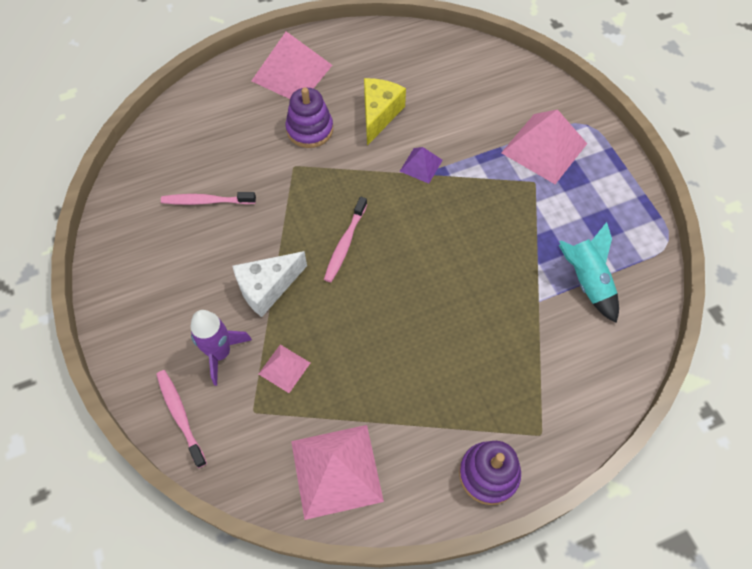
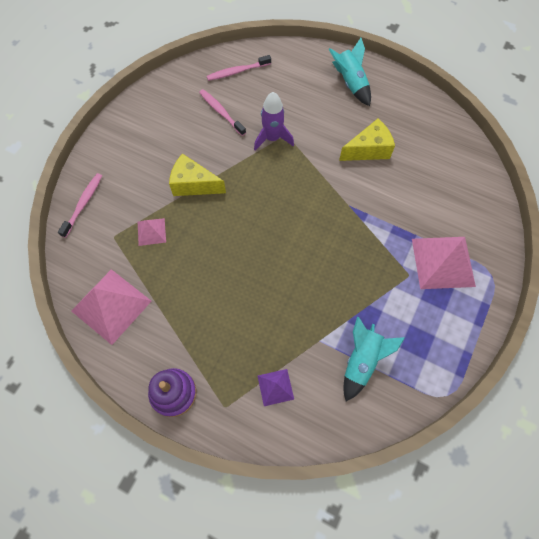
camera: 50 degrees right, 5 degrees up
(220, 353) = (134, 193): purple rocket -> purple rocket (272, 138)
(267, 288) = (193, 184): white cheese -> yellow cheese
(292, 73) = (350, 83): pink pyramid -> turquoise rocket
(310, 129) = (319, 123): purple stacking toy -> none
(345, 244) = (258, 201): pink toothbrush -> pink toothbrush (237, 71)
(421, 165) = (354, 200): purple pyramid -> purple pyramid (275, 387)

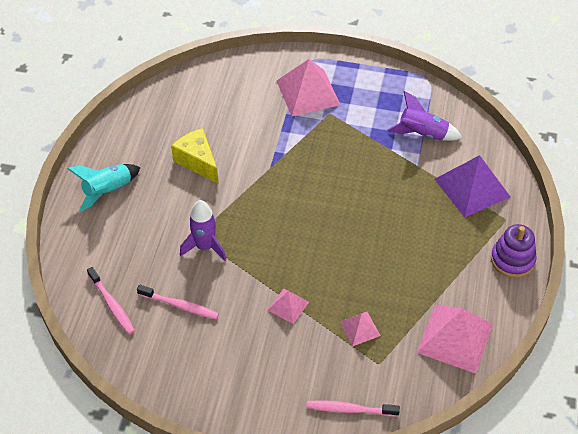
camera: 105 degrees left, 15 degrees down
(193, 184) = (288, 306): yellow cheese -> pink pyramid
(221, 112) = (180, 305): pink toothbrush -> pink toothbrush turned 105 degrees counterclockwise
(275, 387) = (472, 187): purple pyramid -> purple pyramid, size x1.96
(362, 360) = (422, 134): turquoise rocket -> purple rocket

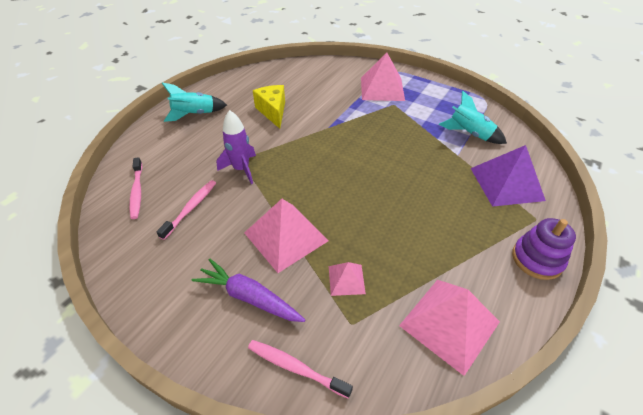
camera: 20 degrees right, 5 degrees down
(180, 305) = (191, 208): pink toothbrush -> pink toothbrush turned 105 degrees counterclockwise
(284, 369) = (249, 297): none -> purple carrot
(288, 306) = (286, 236): pink pyramid -> pink pyramid, size x1.96
(422, 134) = (469, 134): purple rocket -> turquoise rocket

